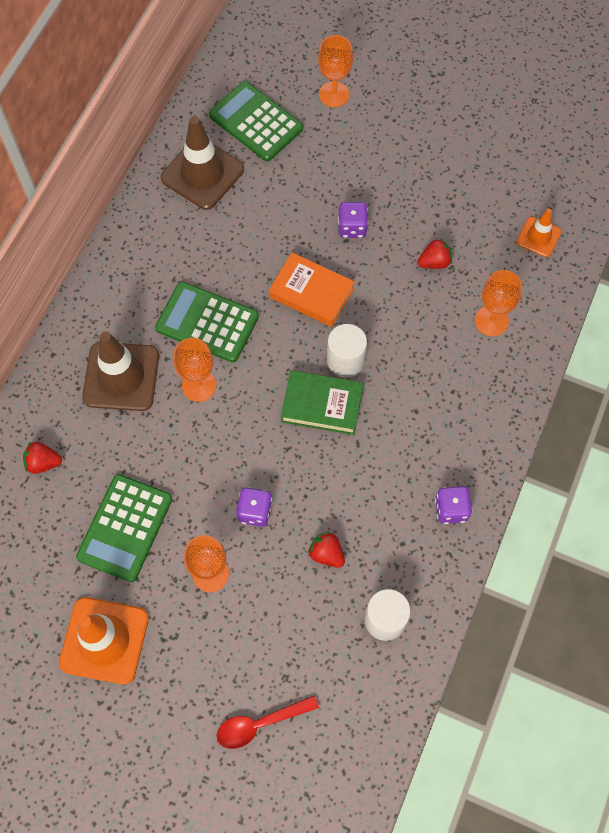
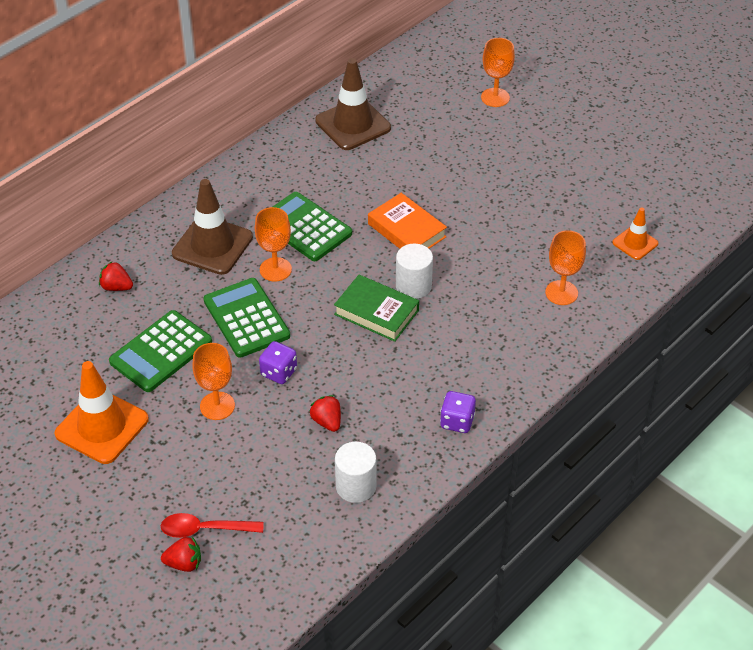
camera: 20 degrees right, 20 degrees down
(256, 122) = (417, 100): green calculator -> green calculator (246, 318)
(352, 227) = (466, 194): purple dice -> none
(434, 262) = (528, 237): red strawberry -> red strawberry (184, 563)

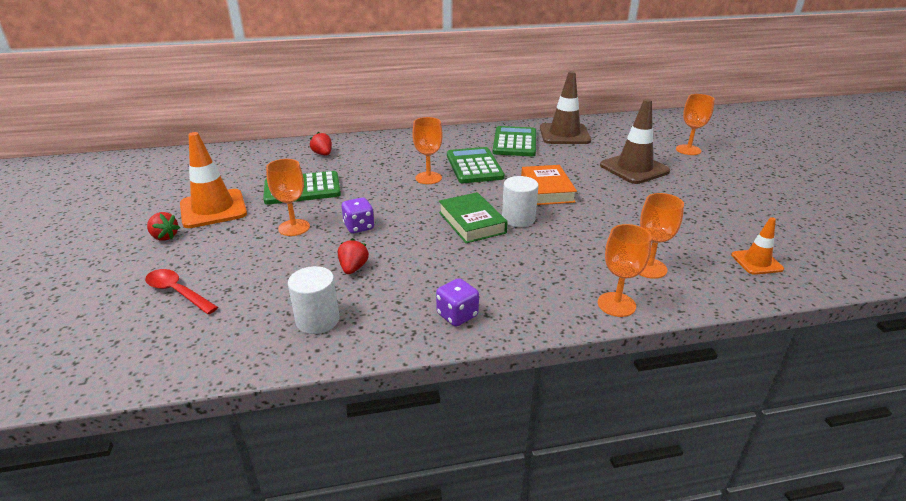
camera: 35 degrees right, 15 degrees down
(184, 563) = (131, 306): red strawberry -> red strawberry (164, 237)
(212, 245) = (404, 156): brown traffic cone -> brown traffic cone (634, 168)
(246, 318) = (377, 193): green calculator -> green calculator (514, 142)
(562, 346) = (616, 304): none -> orange goblet

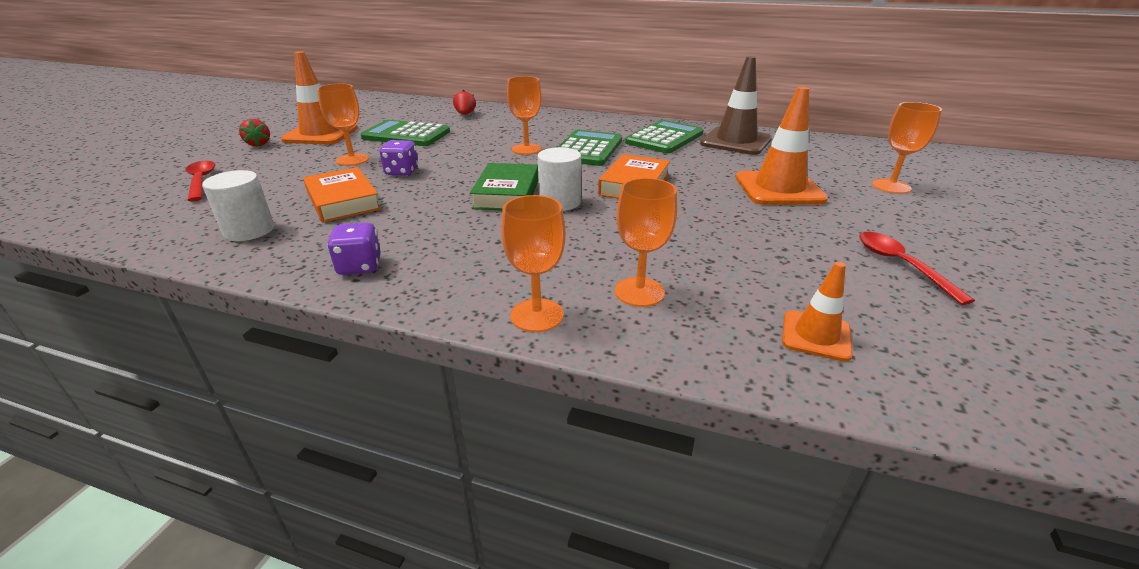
camera: 30 degrees right, 0 degrees up
(353, 268) = (343, 201): red strawberry -> orange book
(634, 168) = (779, 189): brown traffic cone -> orange traffic cone
(747, 205) = (901, 265): none -> red spoon

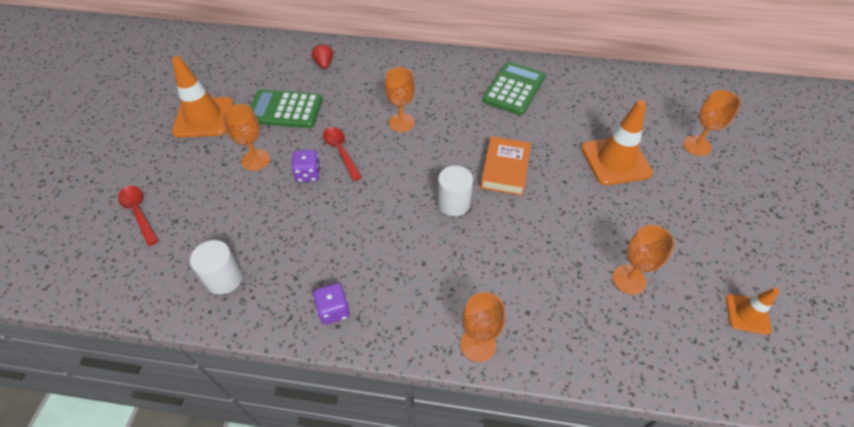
camera: 10 degrees left, 20 degrees up
(259, 144) = (154, 143): red strawberry -> none
(343, 201) = (279, 226): orange book -> none
(507, 193) = (408, 196): green book -> none
(587, 149) = (453, 116): green calculator -> none
(639, 292) = (538, 308): orange goblet -> orange goblet (629, 279)
(735, 141) = (573, 88): brown traffic cone -> none
(816, 335) = (654, 335): orange traffic cone -> orange traffic cone (747, 314)
(901, 265) = (704, 250): red spoon -> red spoon (341, 151)

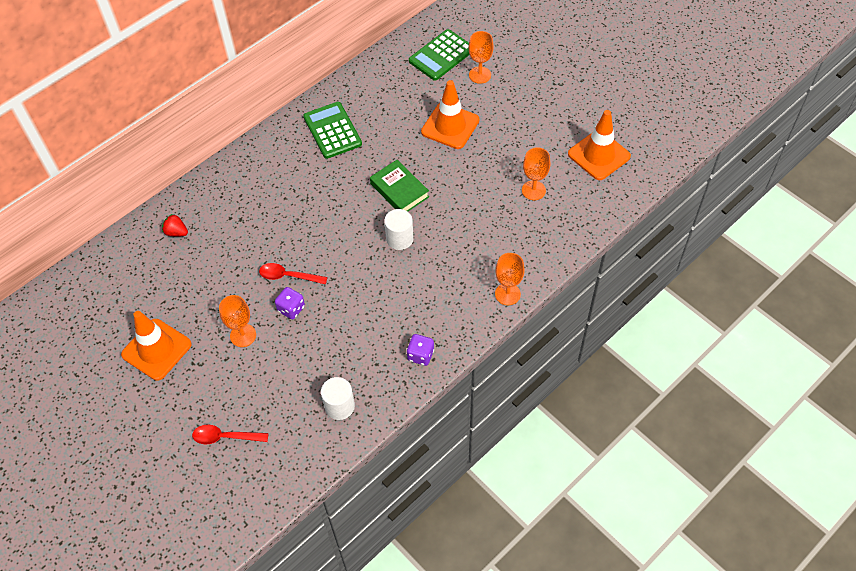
camera: 50 degrees left, 5 degrees up
(285, 110) = (205, 288): green calculator -> green calculator (441, 55)
(401, 122) = (296, 221): orange goblet -> none
(505, 169) = (399, 190): orange book -> green book
(747, 314) = (599, 155): orange traffic cone -> orange traffic cone, size x1.83

